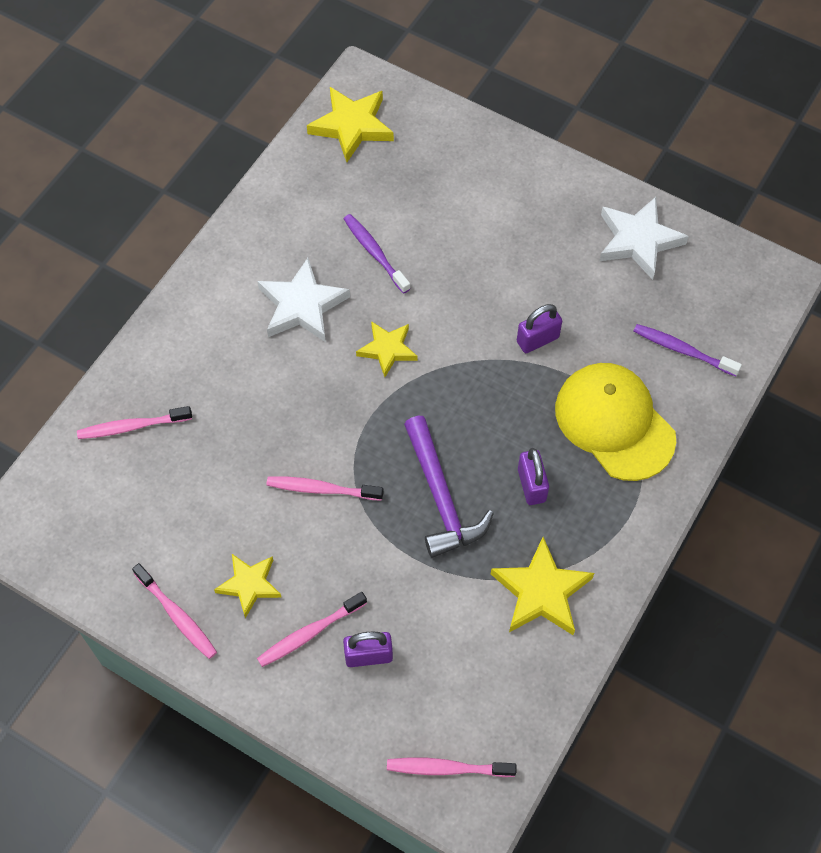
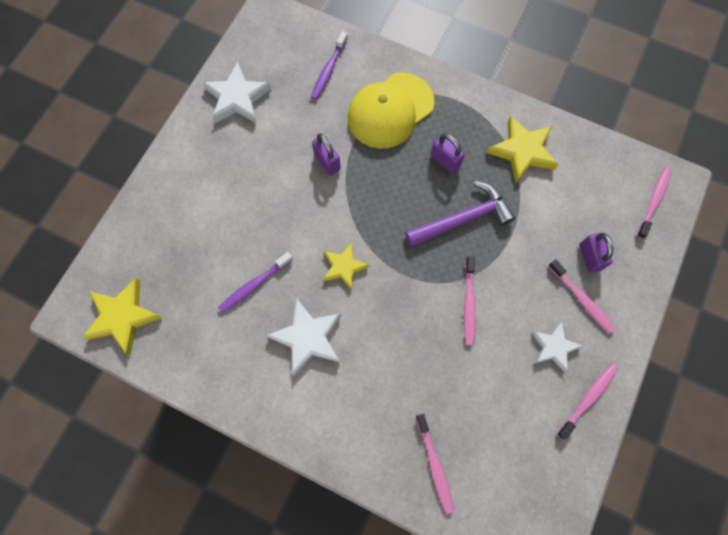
camera: 95 degrees left, 10 degrees up
(249, 585) = (553, 347): yellow star -> white star
(447, 768) = (653, 201): pink toothbrush -> pink toothbrush turned 150 degrees counterclockwise
(531, 485) = (445, 160): purple padlock -> purple padlock turned 60 degrees clockwise

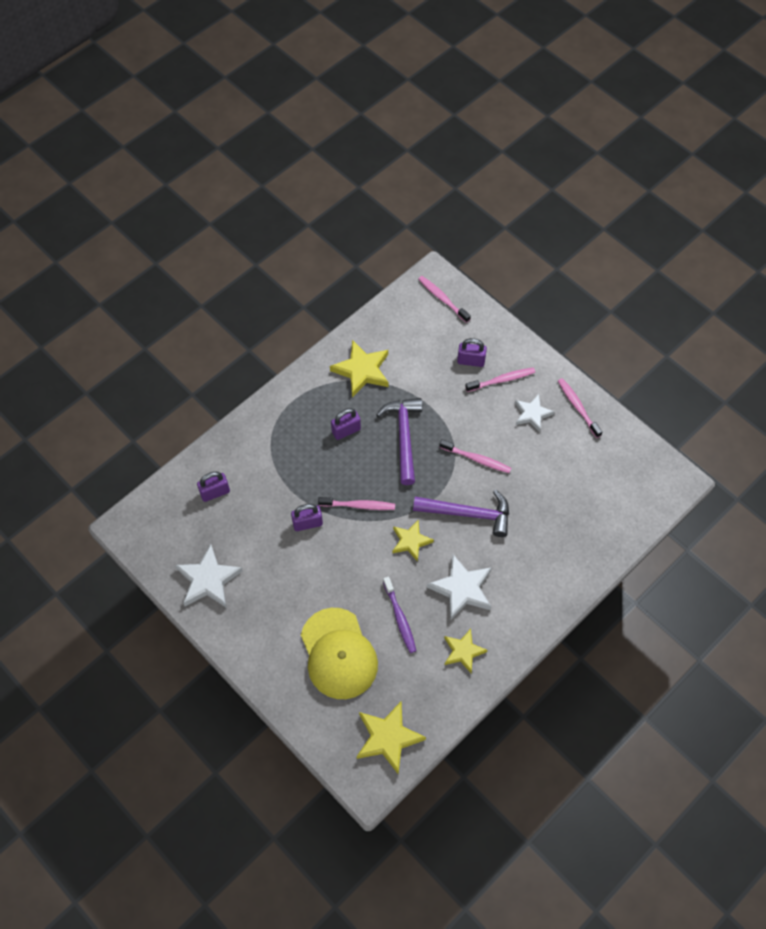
camera: 70 degrees left, 10 degrees down
(237, 362) = (463, 651): none -> yellow star
(328, 70) = (215, 492): purple toothbrush -> purple padlock
(390, 111) = (279, 456): yellow cap -> yellow cap (338, 654)
(399, 316) = (468, 514): none -> purple hammer
(434, 465) = (592, 529): pink toothbrush -> pink toothbrush (359, 505)

